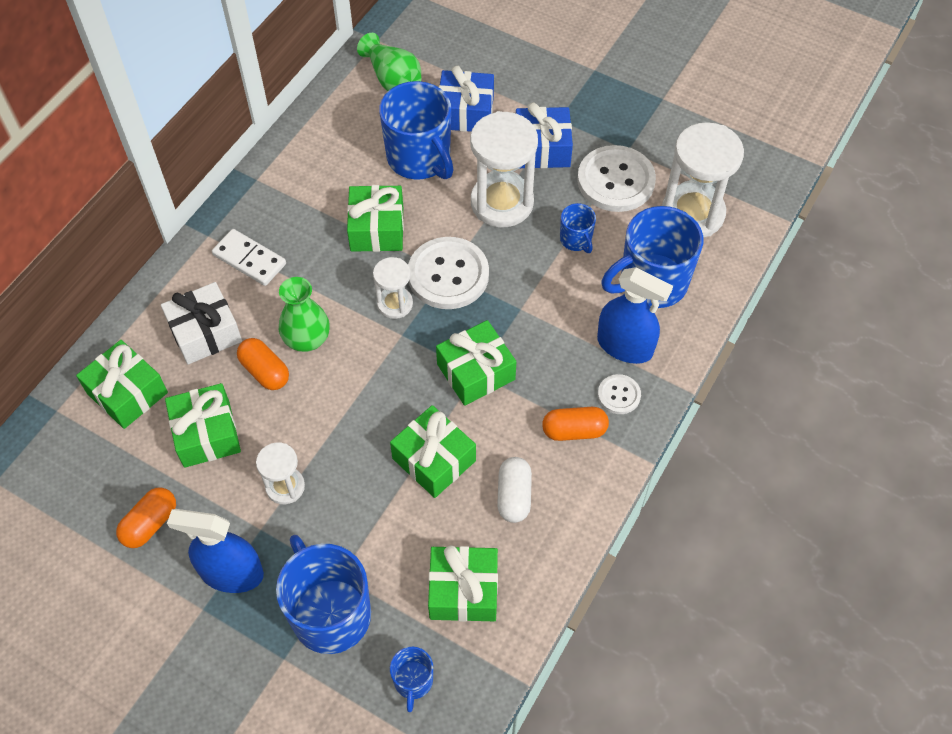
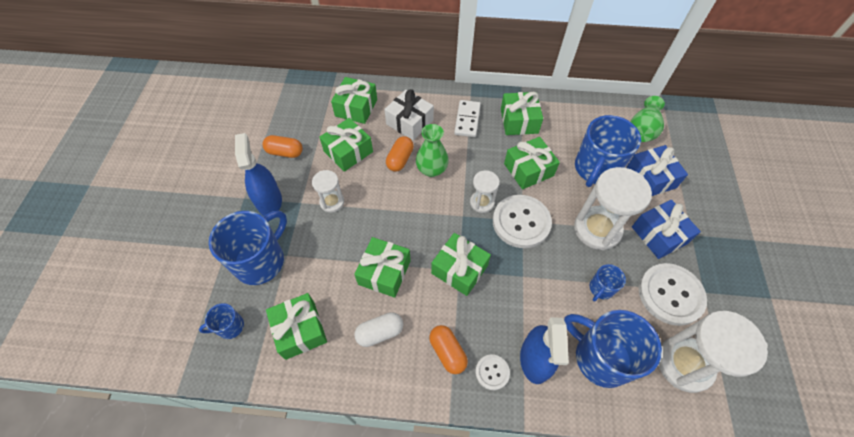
camera: 65 degrees right, 0 degrees up
(292, 200) = (519, 121): none -> green gift

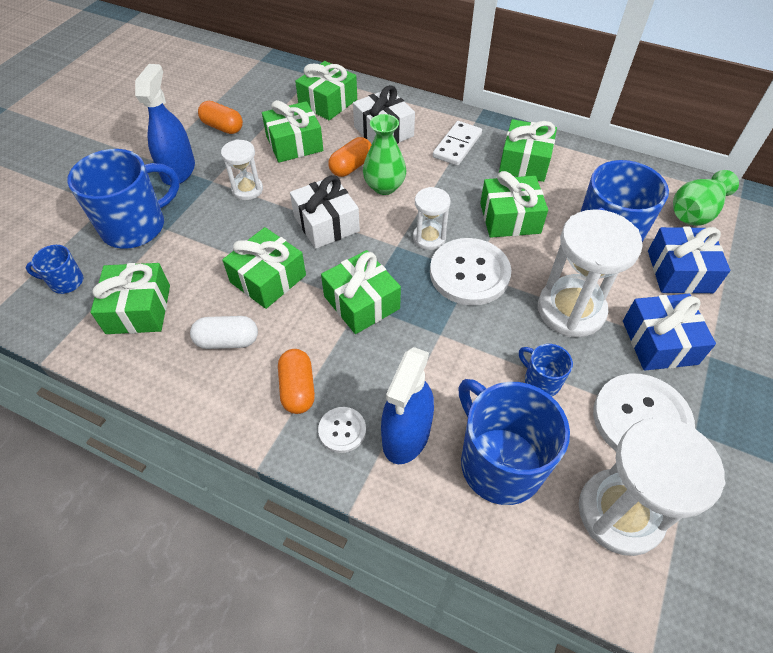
camera: 20 degrees right, 5 degrees down
(404, 213) = (326, 223): none -> white gift
(601, 288) = (541, 381): blue mug -> blue mug turned 75 degrees clockwise

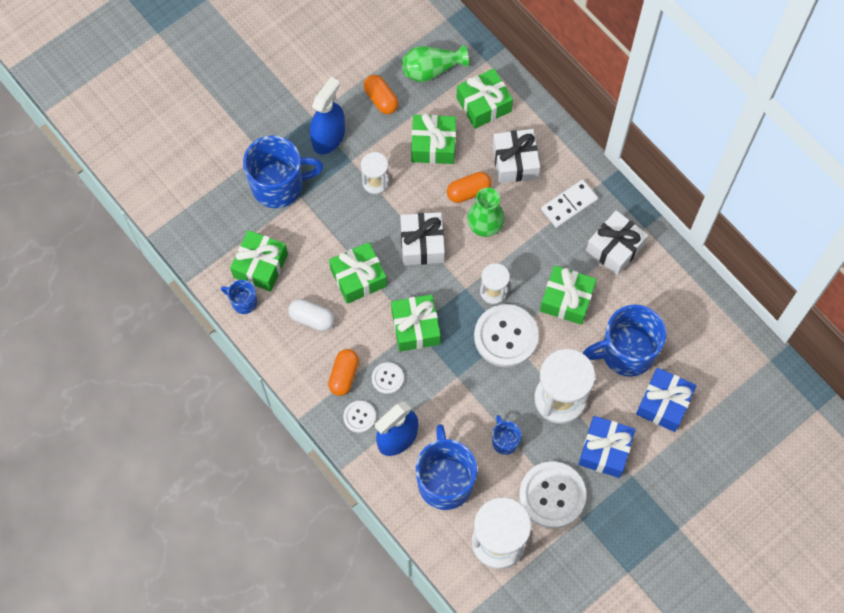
camera: 25 degrees right, 15 degrees up
(66, 282) = (217, 219): blue mug -> blue mug (243, 302)
(356, 369) = (387, 378): none -> white button
(524, 162) = (615, 248): green gift -> white gift
(695, 212) = (719, 358): green vase -> green vase (431, 70)

